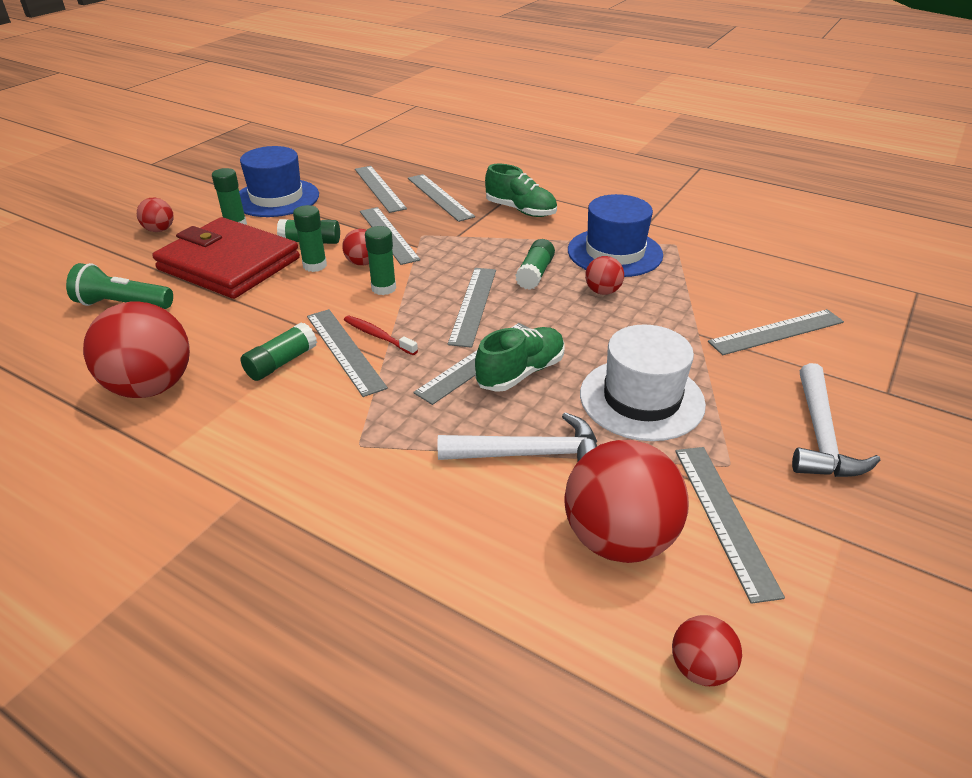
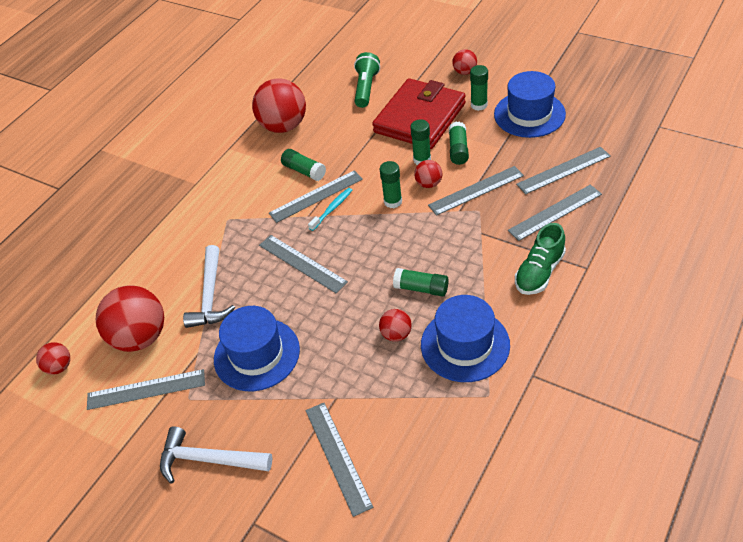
camera: 95 degrees right, 10 degrees up
(378, 336) = (332, 209): red toothbrush -> turquoise toothbrush
(473, 305) = (372, 254): grey ruler -> none
(520, 373) = (289, 286): green shoe -> none
(641, 399) = (257, 354): white hat -> blue hat

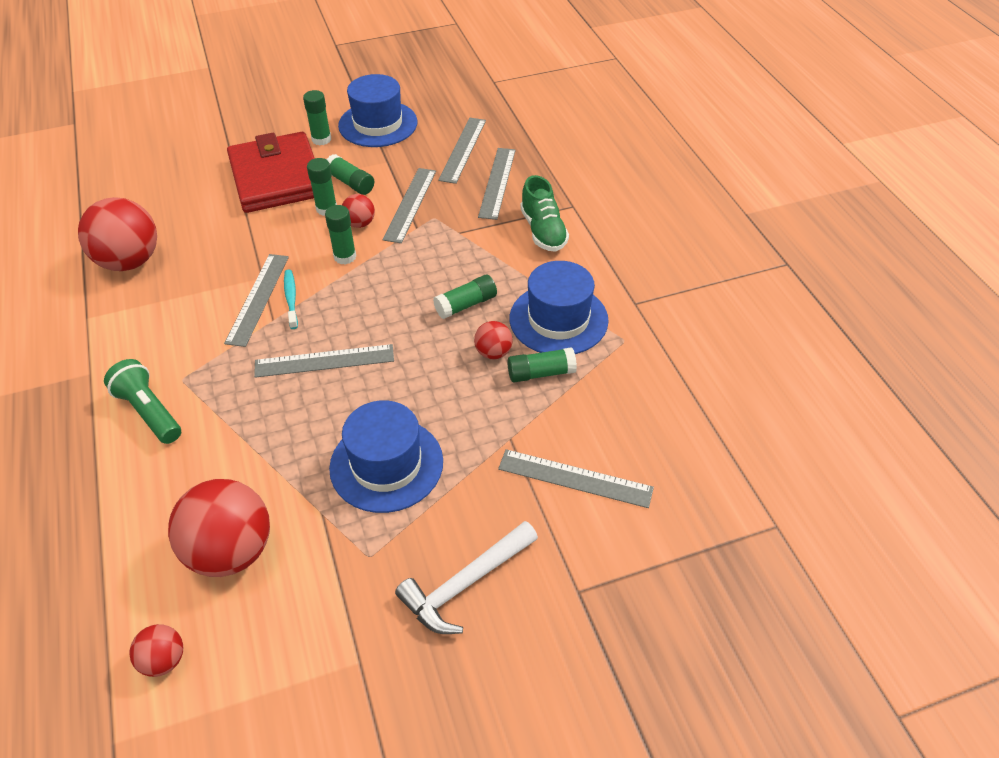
camera: 55 degrees left, 0 degrees up
(146, 389) = (309, 588): grey ruler -> none
(210, 295) = (262, 455): white hammer -> none
(304, 171) = (212, 286): green glue stick -> green glue stick (541, 373)
(366, 88) = (182, 182): green flashlight -> green flashlight (149, 412)
(464, 72) = (271, 120): red ball -> none

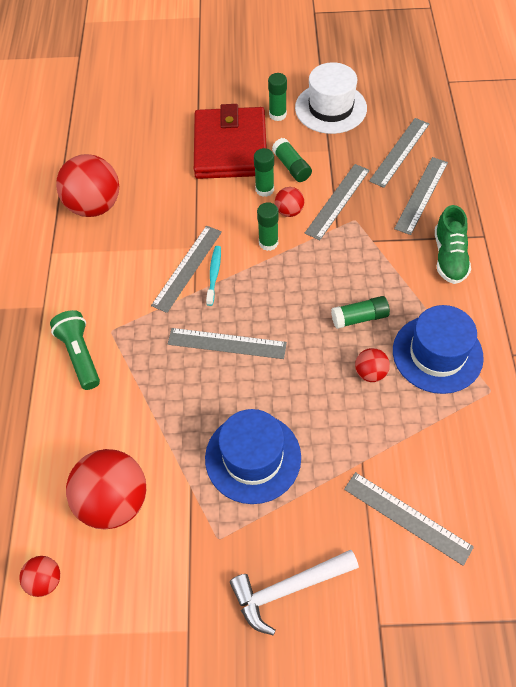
camera: 20 degrees right, 10 degrees up
(378, 124) = (330, 108): blue hat -> white hat
(541, 373) = (406, 405): green glue stick -> none

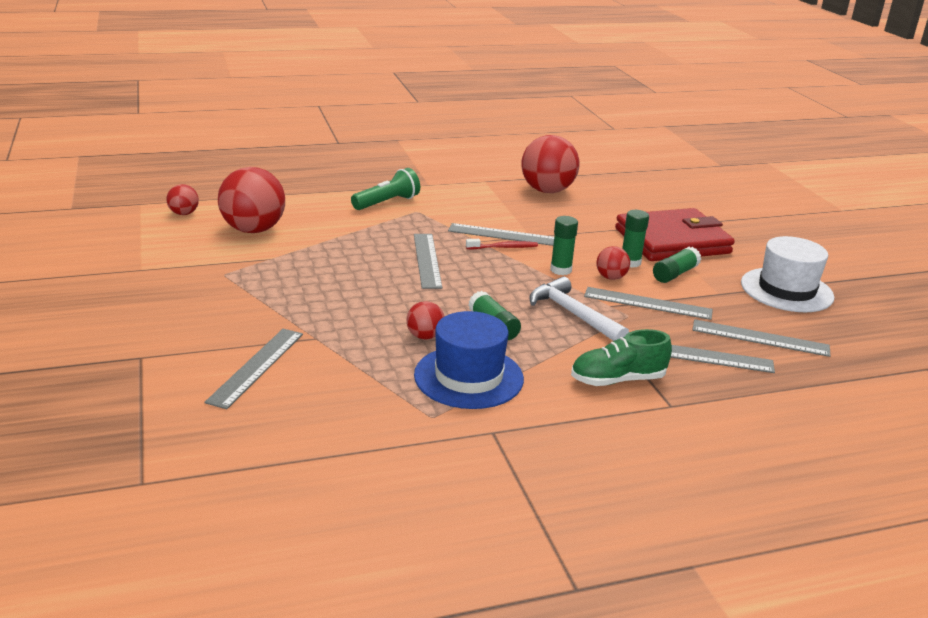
camera: 70 degrees right, 30 degrees down
(214, 274) = (503, 247): turquoise toothbrush -> red toothbrush
(253, 457) = (307, 282): blue hat -> none
(277, 115) = (743, 261): green glue stick -> none
(288, 588) = (178, 309): white hammer -> white hammer (573, 314)

